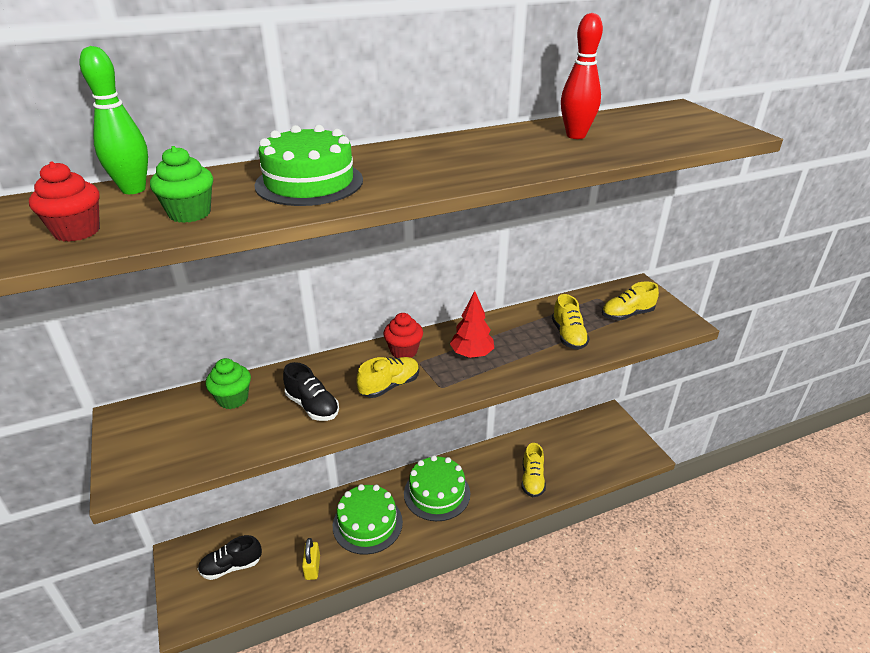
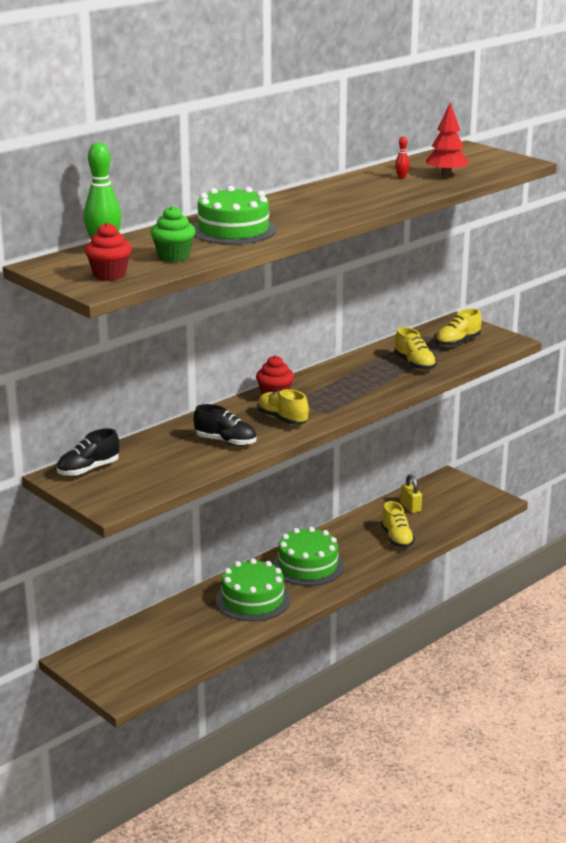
camera: 20 degrees left, 10 degrees down
(231, 566) = (137, 654): black shoe -> black shoe (88, 470)
(233, 399) = (148, 449): green cupcake -> none
(312, 567) = (220, 638): yellow padlock -> yellow padlock (410, 507)
(389, 386) = (282, 419): yellow shoe -> yellow shoe turned 75 degrees counterclockwise
(471, 354) = (338, 389): red tree -> red tree (446, 175)
(575, 135) = (401, 177): red bowling pin -> red bowling pin, size x0.45

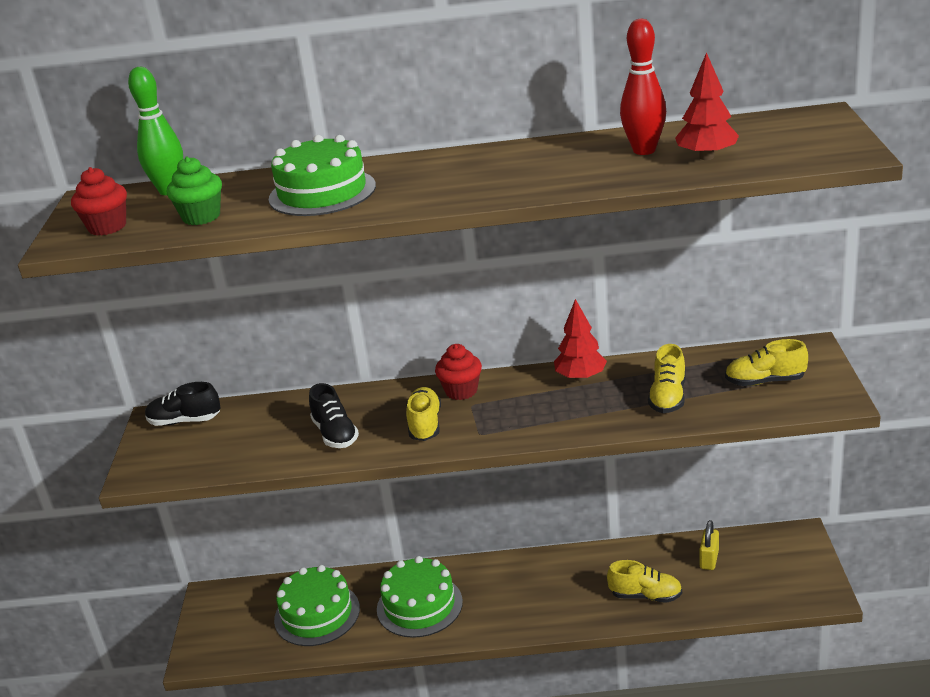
camera: 45 degrees right, 5 degrees up
(308, 566) = (516, 588): green cake -> green cake (317, 614)
(343, 369) = (580, 377): none -> red tree
(397, 538) = (645, 595): yellow shoe -> yellow shoe turned 105 degrees counterclockwise
(401, 177) = (644, 150): red bowling pin -> red bowling pin, size x2.25

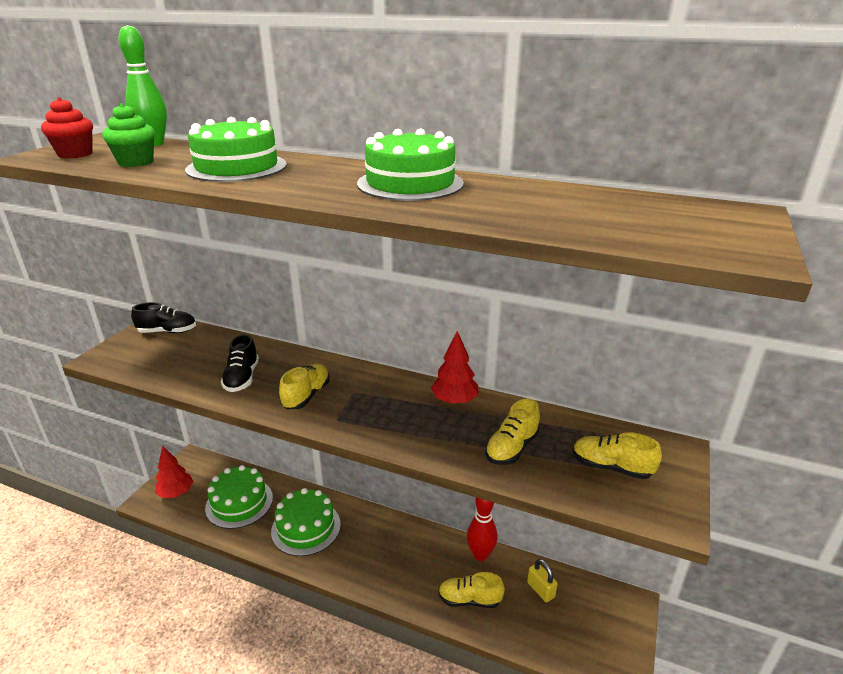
camera: 20 degrees right, 0 degrees up
(185, 421) = (168, 331): black shoe -> black shoe turned 150 degrees clockwise
(461, 391) = (357, 378): red cupcake -> none
(521, 163) = (410, 183): none -> green cake
(644, 150) = (529, 199): red bowling pin -> red bowling pin (480, 555)
(645, 595) = (469, 599): yellow shoe -> yellow shoe turned 150 degrees clockwise
(706, 157) = (582, 218): red tree -> red tree (176, 493)
(709, 559) = (540, 590): yellow padlock -> yellow padlock turned 75 degrees counterclockwise

